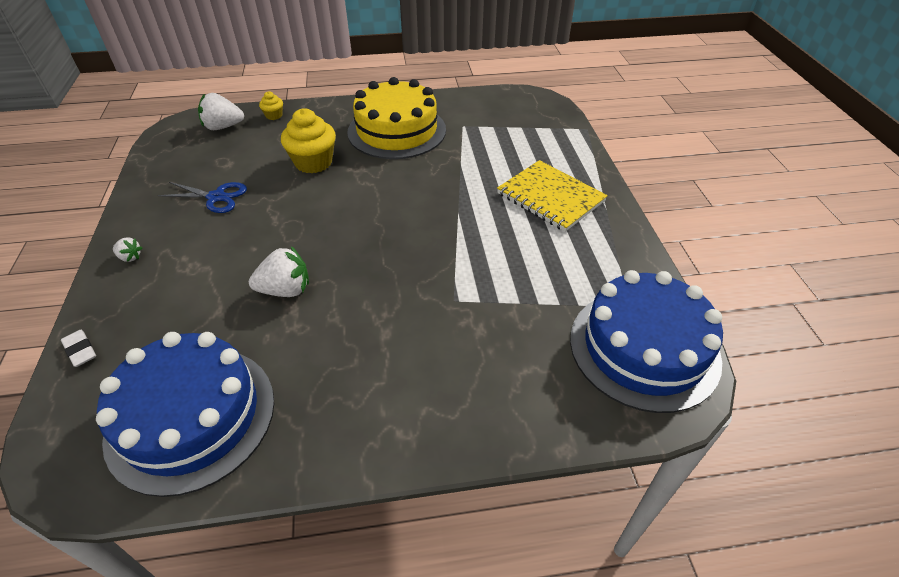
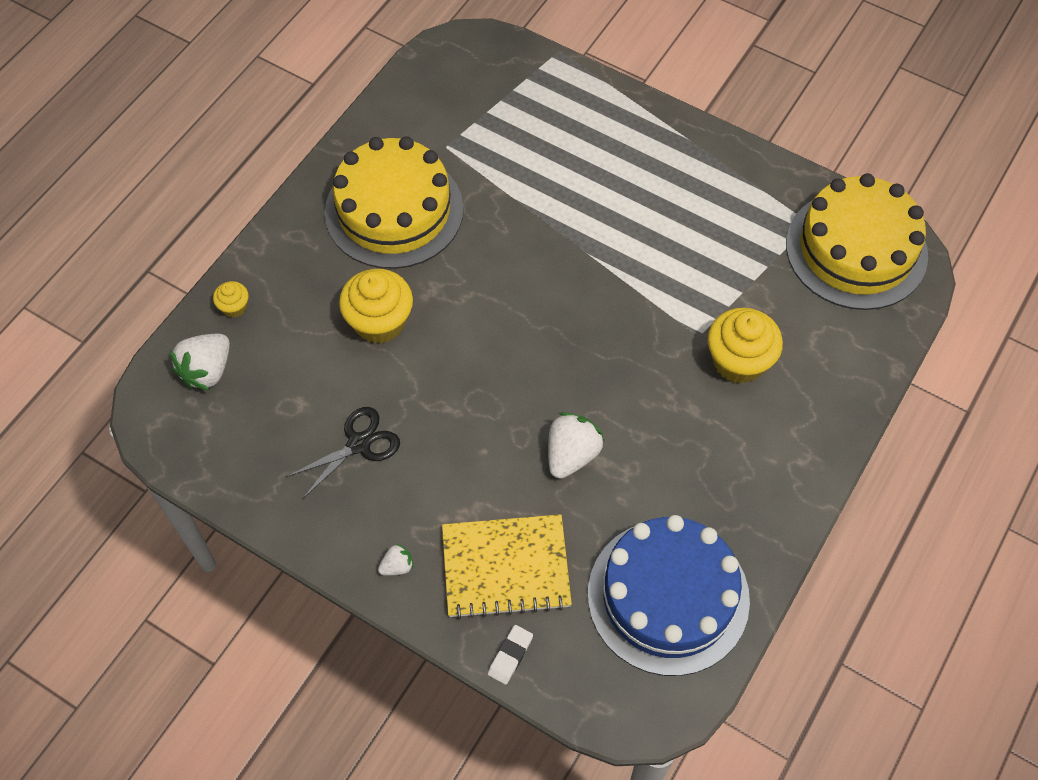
camera: 50 degrees left, 15 degrees up
(80, 350) = (510, 655): white eraser -> white eraser turned 60 degrees counterclockwise
(216, 197) = (359, 444): blue scissors -> black scissors
(456, 335) = (738, 361): none -> yellow cupcake
(550, 197) = (634, 166): yellow notebook -> yellow notebook (506, 567)
(644, 348) = (856, 249): blue cake -> yellow cake

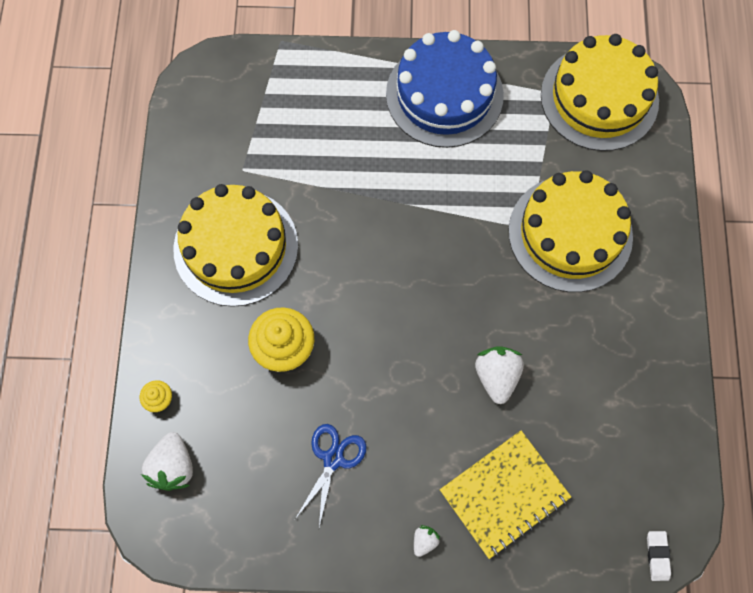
camera: 30 degrees left, 10 degrees up
(359, 444) = (333, 459): black scissors -> blue scissors
(510, 655) = (550, 561): white eraser -> white eraser (657, 556)
(668, 596) = (631, 448): blue cake -> blue cake (444, 94)
(738, 361) = (570, 233): yellow cupcake -> yellow cake

